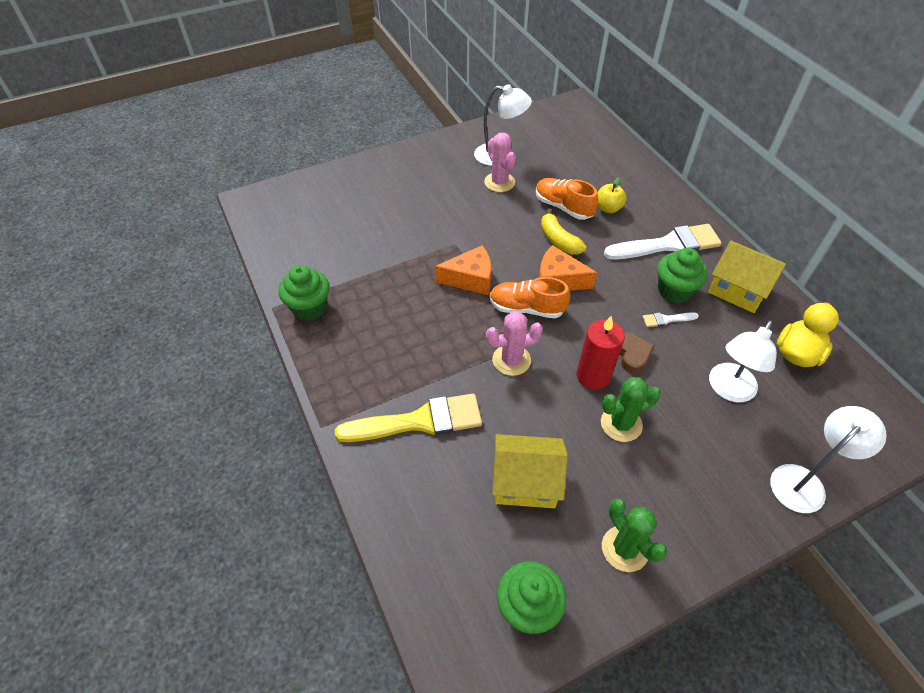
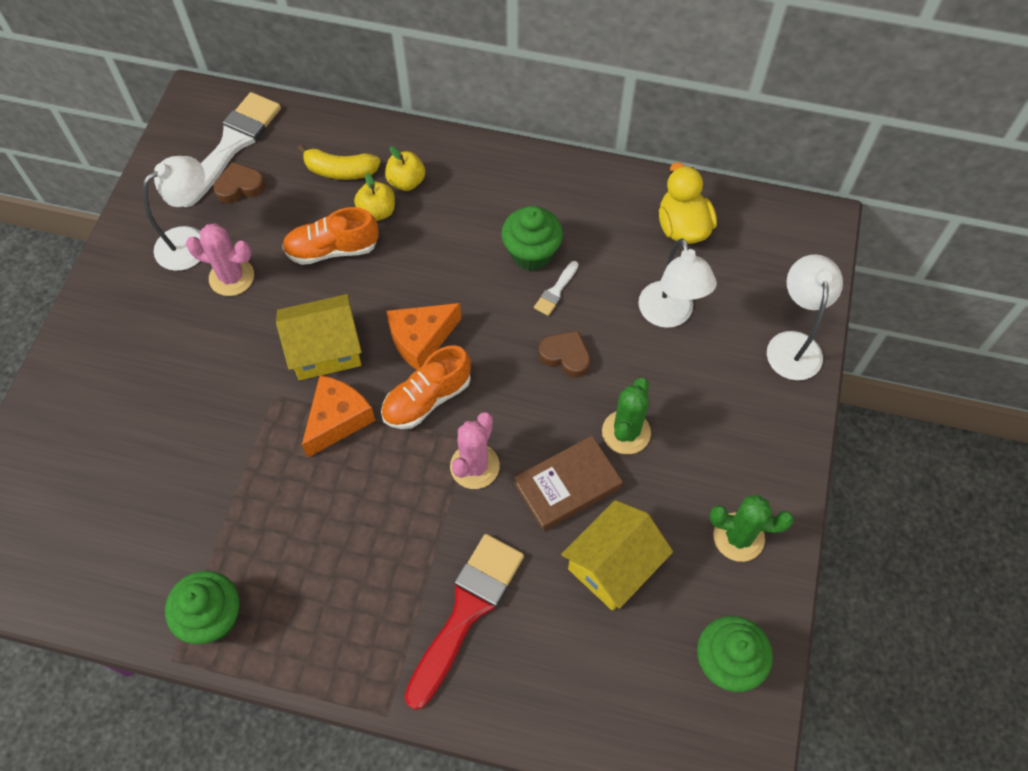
camera: 50 degrees left, 10 degrees up
(419, 421) = (466, 611): yellow brush -> red brush
(551, 150) = (240, 187): none -> brown heart
(551, 417) = (567, 485): none -> brown book
(558, 240) = (371, 294): yellow banana -> yellow banana (340, 171)
(593, 376) = (557, 409): red candle -> none
(641, 207) = (406, 182): none -> yellow apple
(668, 244) = (475, 206): white brush -> white brush (232, 144)
(738, 290) = (580, 203): yellow house -> yellow house (325, 350)

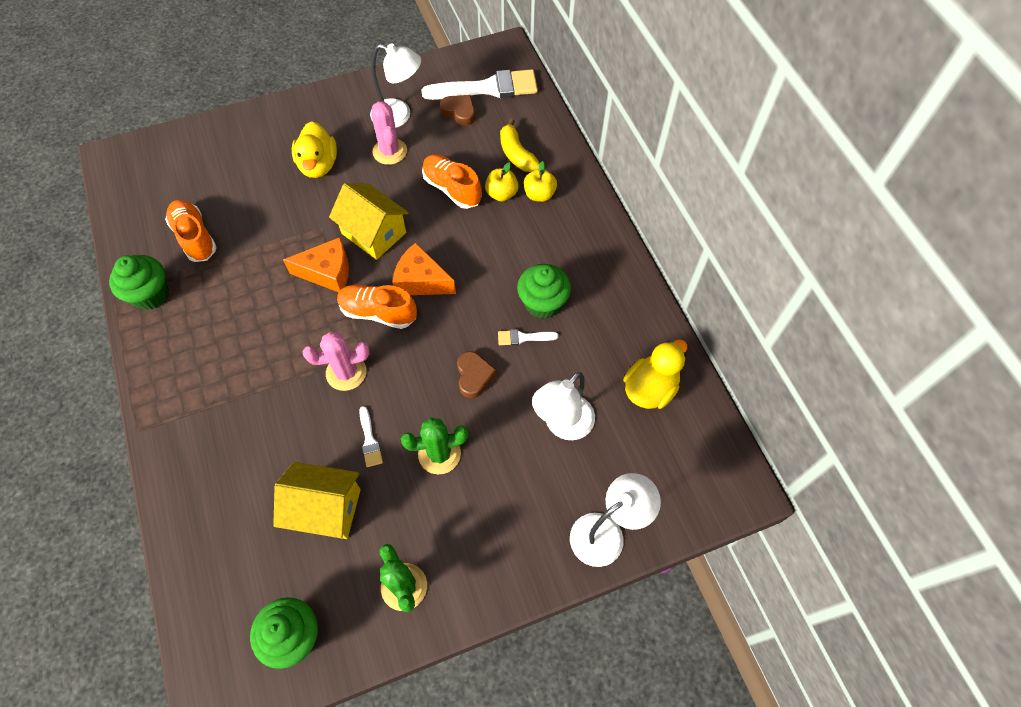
camera: 55 degrees right, 0 degrees up
(173, 531) = (195, 237): none -> orange shoe
(186, 354) = (318, 165): none -> yellow duck
(466, 611) = (235, 434): red brush -> none
(567, 485) = (369, 440): brown book -> white brush

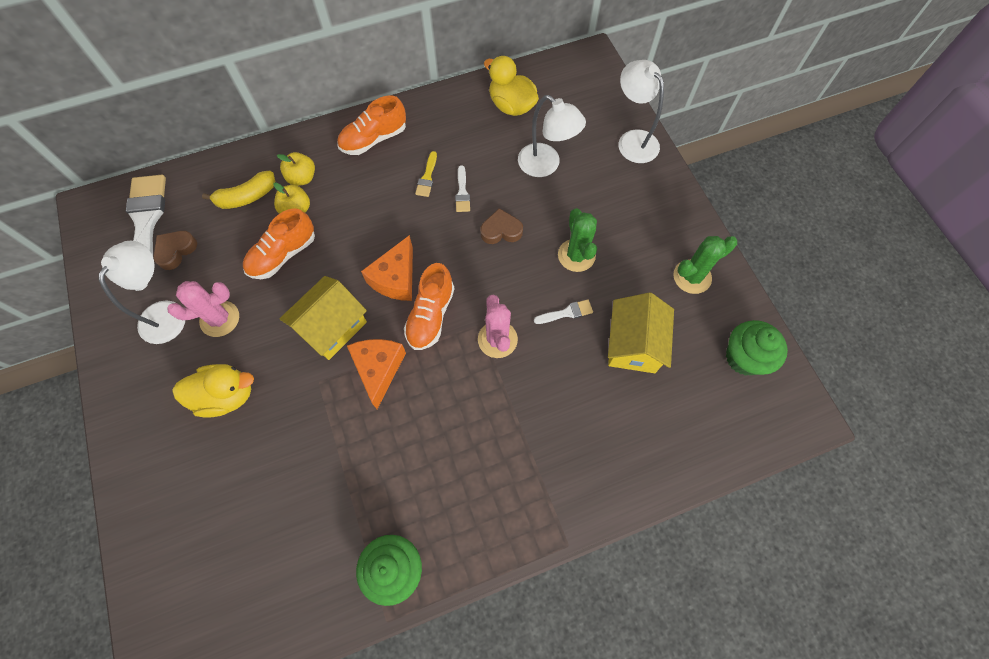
camera: 90 degrees left, 5 degrees up
(195, 237) = (316, 529): orange shoe -> orange shoe (374, 139)
(542, 303) = (427, 177): green cupcake -> yellow brush

